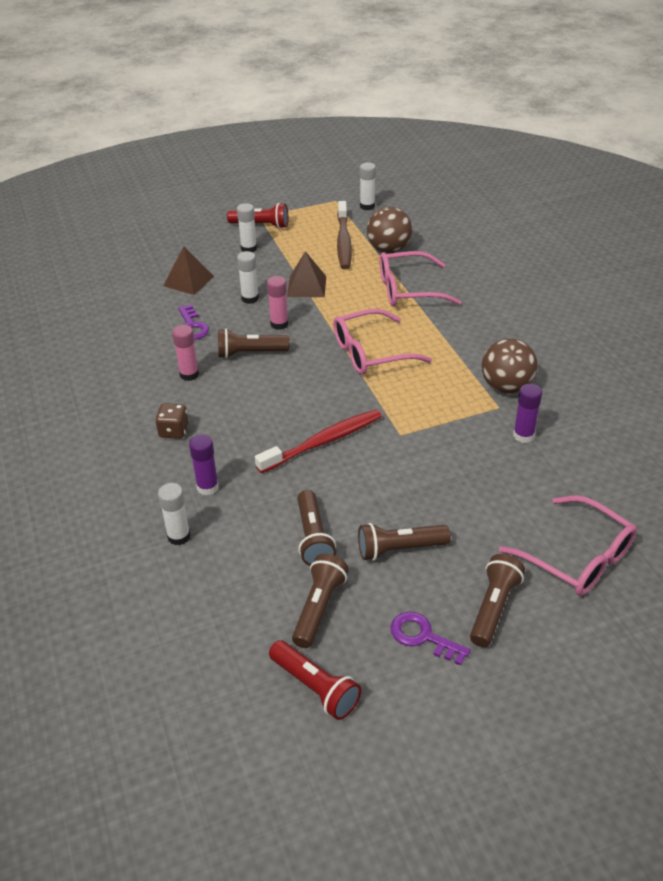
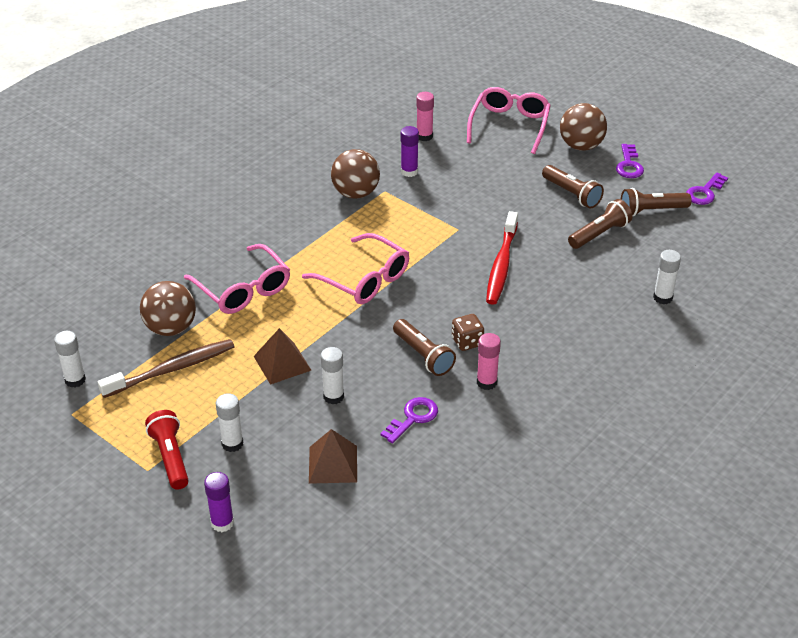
camera: 120 degrees left, 0 degrees up
(173, 431) = (565, 355): brown dice -> brown dice (467, 342)
(207, 487) = (605, 305): purple glue stick -> purple glue stick (222, 523)
(279, 324) = (363, 355): pink glue stick -> pink glue stick (424, 136)
(315, 687) = (705, 192): red flashlight -> purple key
(323, 442) = (501, 265): red toothbrush -> red toothbrush turned 105 degrees counterclockwise
(493, 608) = (581, 146): brown flashlight -> brown ball

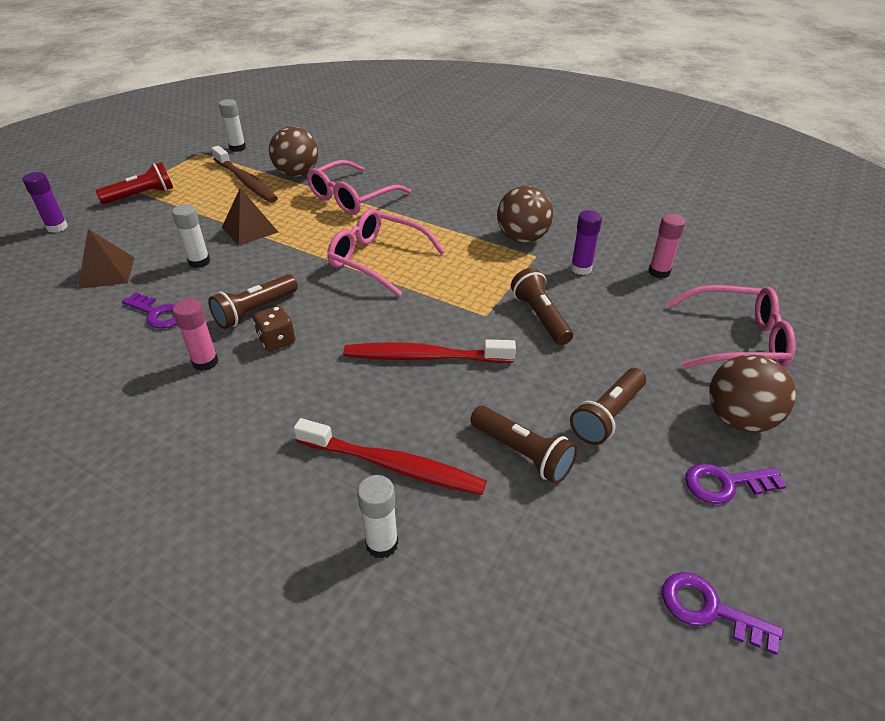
camera: 80 degrees right, 0 degrees up
(232, 444) = (149, 219): white glue stick -> none
(364, 279) = (378, 259): pink glasses -> pink glasses turned 90 degrees clockwise
(604, 289) = (393, 465): none -> red toothbrush
(651, 210) = (611, 521): brown flashlight -> brown flashlight (540, 317)

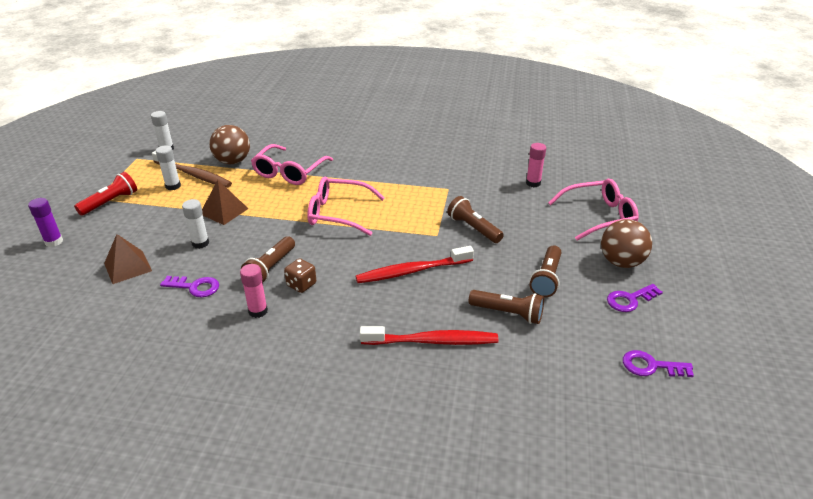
camera: 20 degrees left, 5 degrees down
(382, 544) = (453, 386): white glue stick -> white glue stick (173, 186)
(522, 238) = (432, 178): brown ball -> none
(581, 268) = (482, 191): purple glue stick -> none

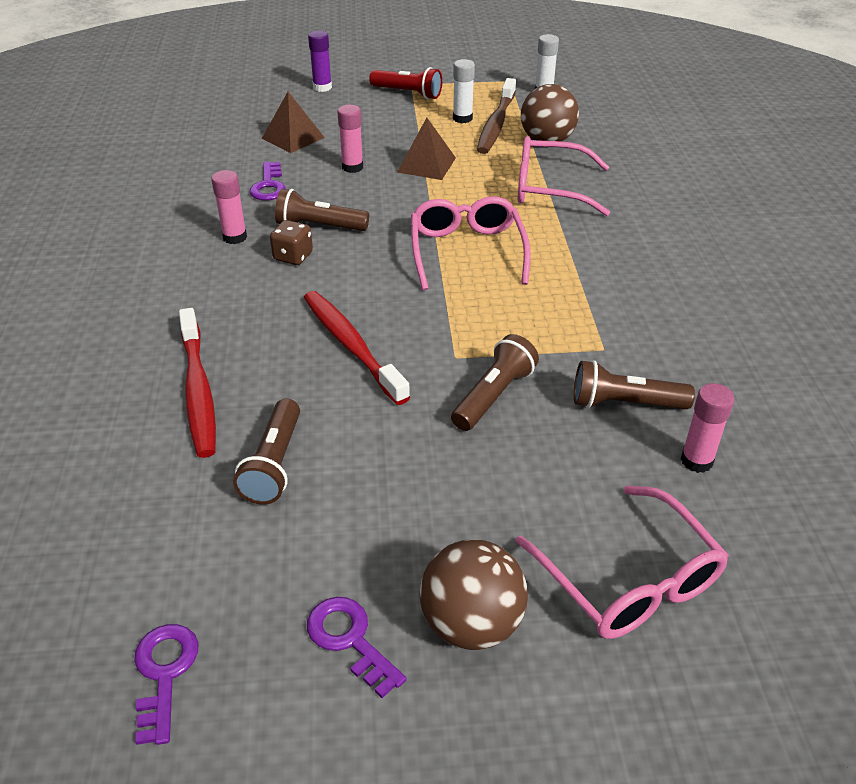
camera: 75 degrees right, 5 degrees up
(200, 243) = (352, 167): white glue stick -> pink glue stick
(546, 279) = (379, 506): brown flashlight -> brown flashlight (625, 403)

